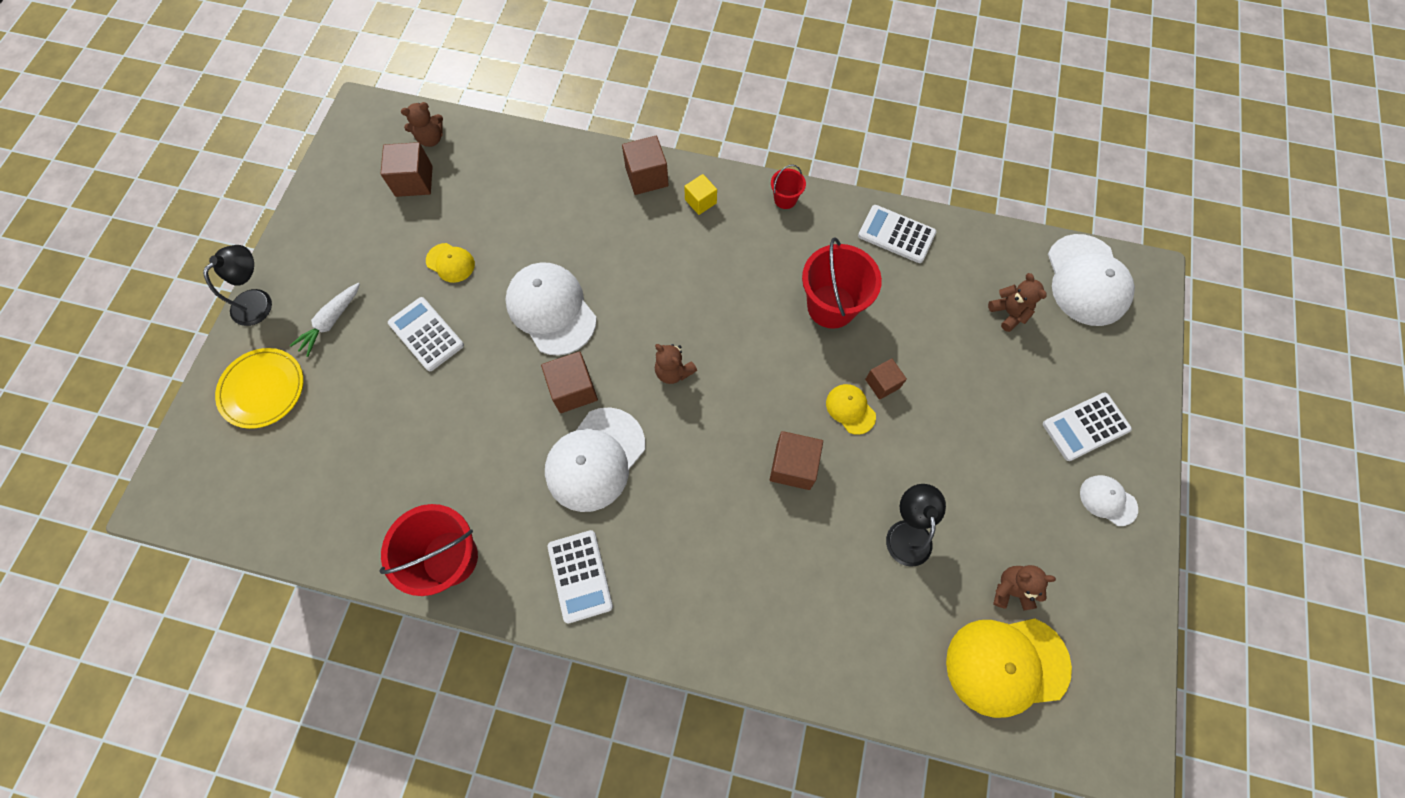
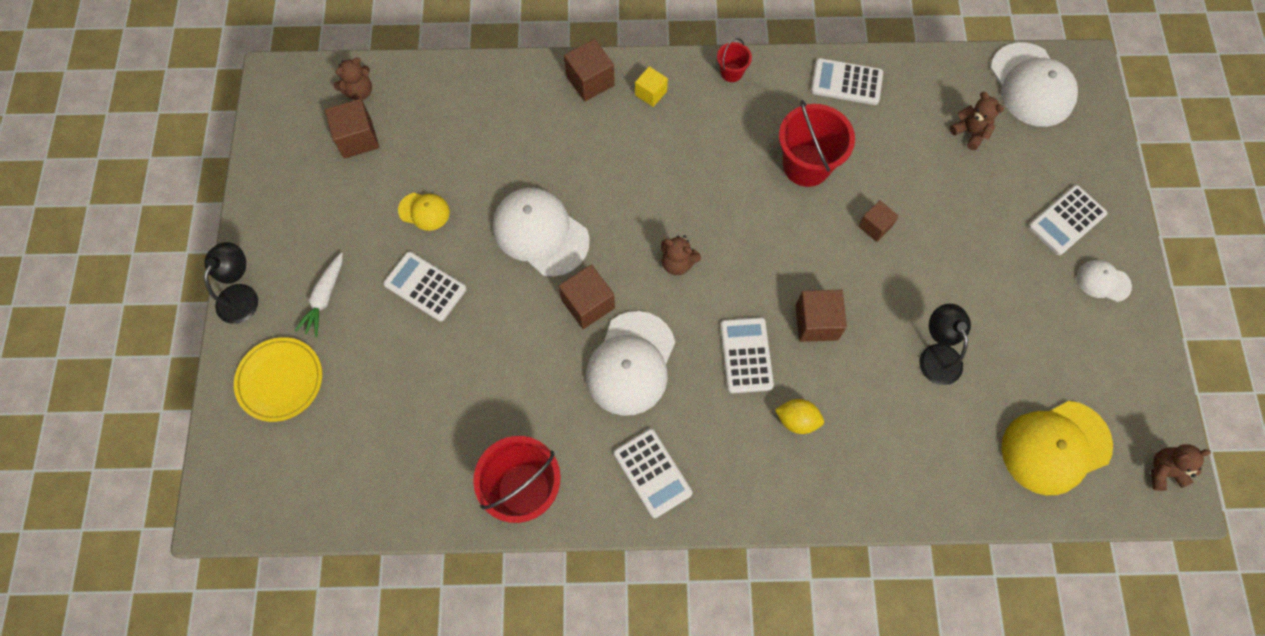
camera: 15 degrees left, 0 degrees up
(712, 481) = (746, 355): none -> white calculator
(742, 561) = (797, 420): none -> yellow lemon
(850, 409) = (853, 257): yellow cap -> none
(1011, 589) = (1041, 381): brown teddy bear -> brown teddy bear (1163, 471)

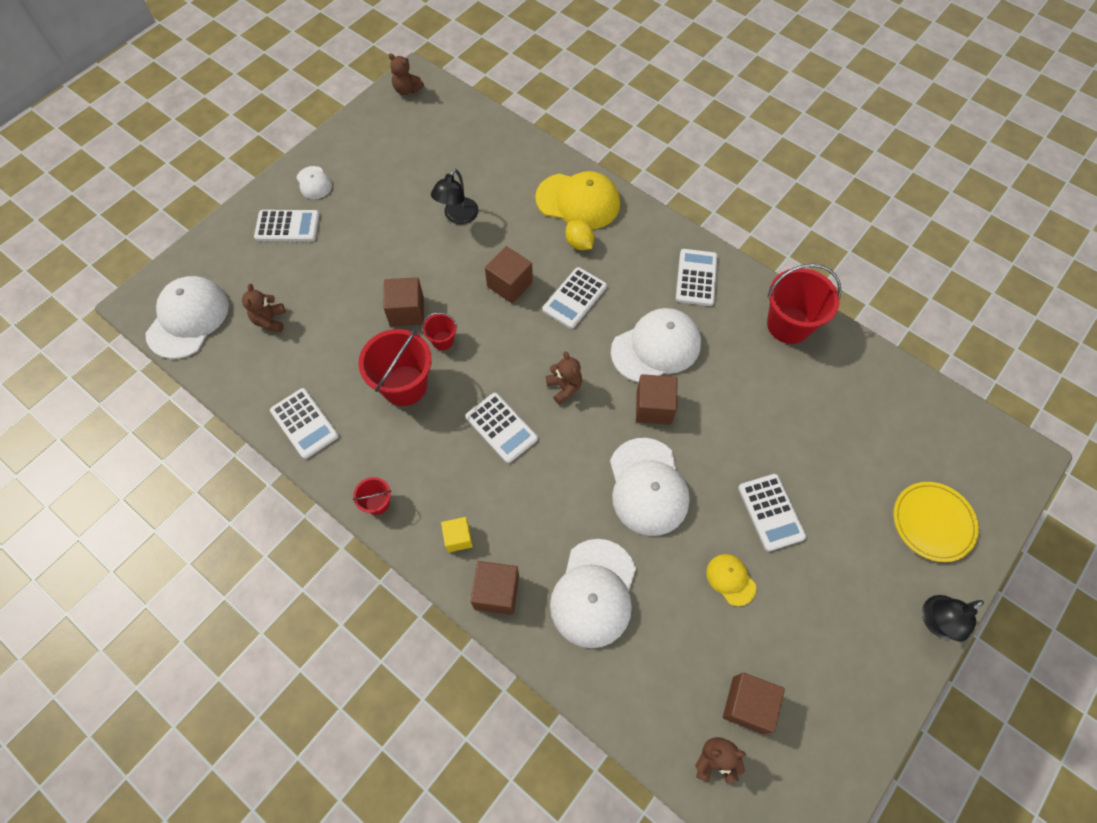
camera: 140 degrees left, 5 degrees down
(325, 298) = (861, 565): white carrot -> none
(520, 129) = (594, 593): none -> white cap
(696, 191) = (501, 428): none -> white calculator
(817, 225) = (443, 340): none -> red bucket
(875, 226) = (407, 311): brown cube -> brown cube, size x1.55
(1055, 447) = (448, 134): yellow cap -> yellow cap (578, 201)

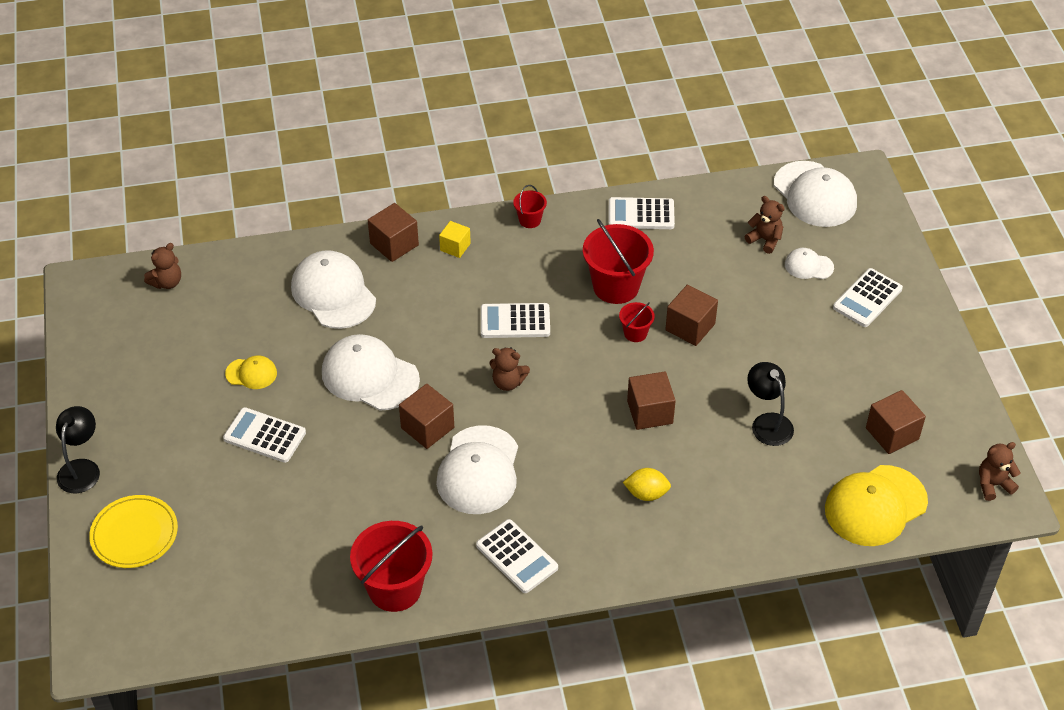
camera: 130 degrees right, 15 degrees down
(314, 183) = (910, 342): white cap -> white cap (808, 266)
(574, 298) = (588, 448): white calculator -> none
(578, 201) = (699, 529): yellow cap -> yellow cap (875, 506)
(748, 705) = (172, 322): brown cube -> brown cube (892, 433)

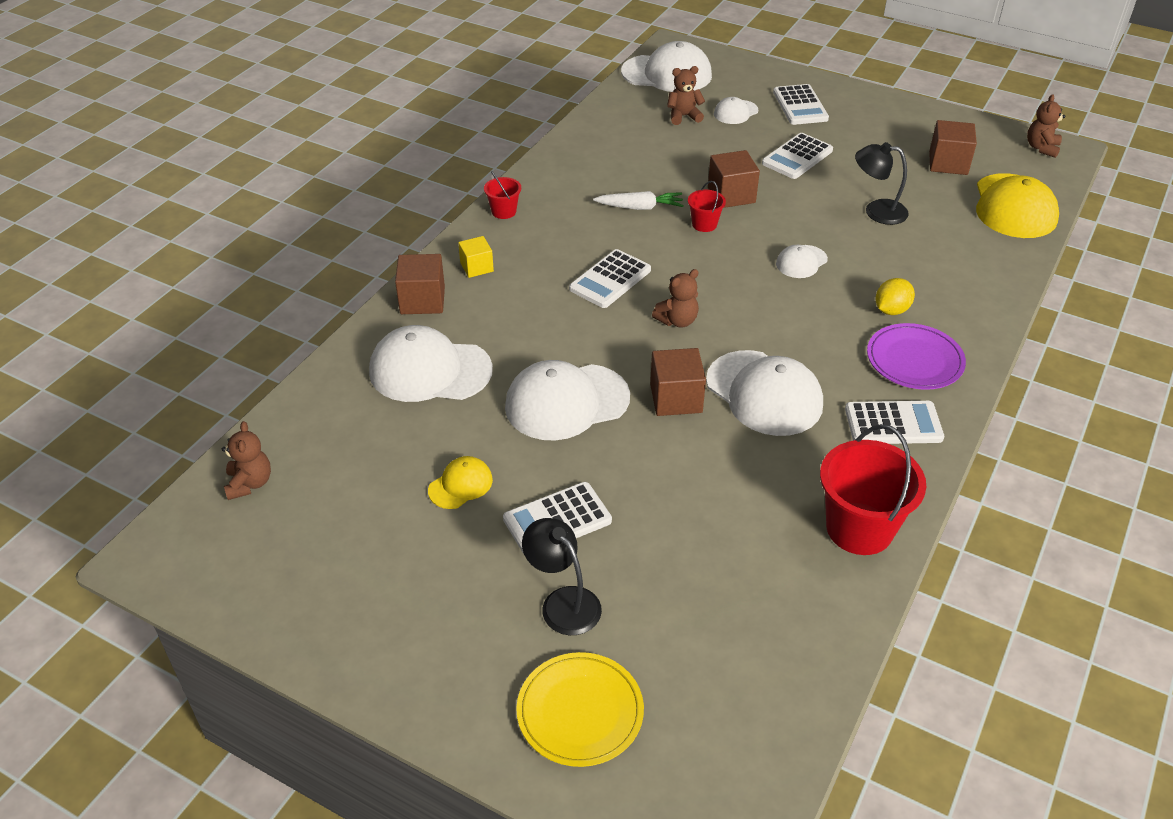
camera: 50 degrees left, 5 degrees down
(81, 468) = (427, 710): black lamp -> black lamp (563, 602)
(600, 535) = (914, 360): none -> purple plate
(616, 286) = (640, 207): red bucket -> white carrot
(641, 214) = (577, 155): white calculator -> white calculator (797, 157)
(650, 412) = (801, 262): brown cube -> white cap

